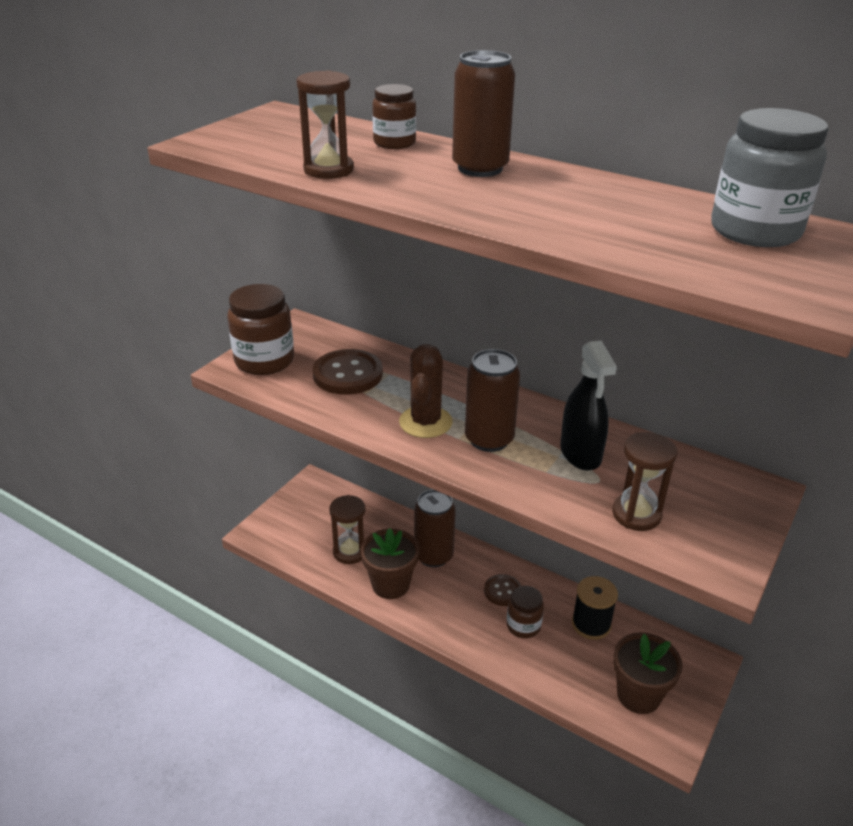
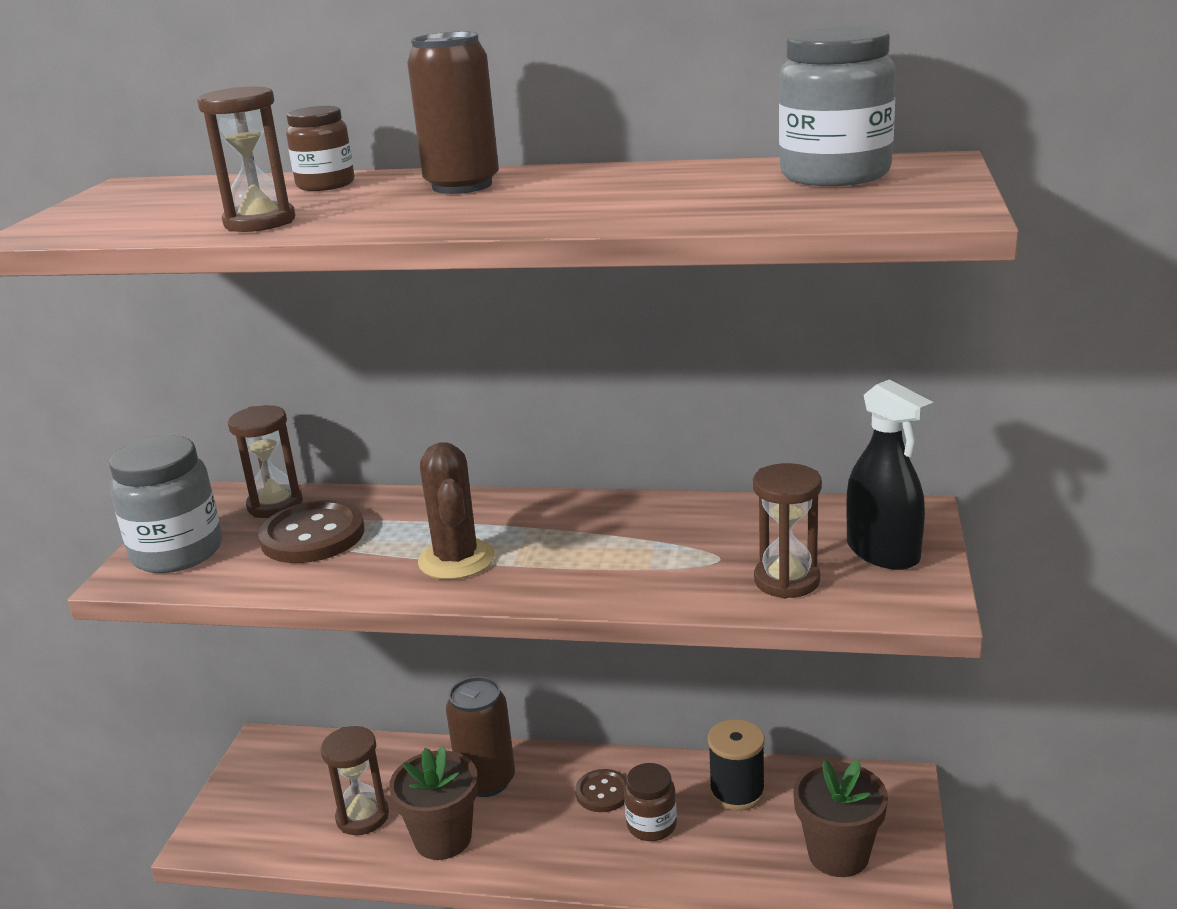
camera: 20 degrees left, 10 degrees down
(264, 361) = (177, 552): brown jar -> grey jar
(337, 343) = (275, 505): none -> brown hourglass
(489, 439) = (553, 555): brown can -> none
(580, 454) = (679, 537): black spray bottle -> black spray bottle (883, 552)

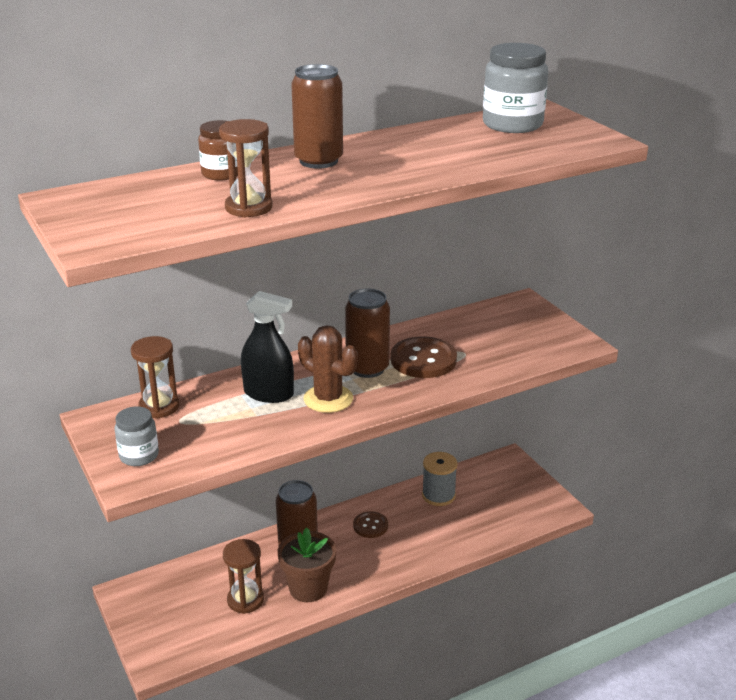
camera: 40 degrees left, 5 degrees up
(177, 552) = (139, 456): grey jar -> grey jar, size x0.59
(313, 536) = (217, 416): brown button -> brown button (423, 360)
(559, 537) = (367, 368): none -> brown can
(651, 825) = (413, 530): brown jar -> none
(737, 792) = (438, 495): black spool -> grey spool
(786, 580) = (509, 353): brown hourglass -> none
(838, 854) = (514, 503): brown flower pot -> none
(883, 552) = (534, 325): black spray bottle -> black spray bottle (268, 394)

